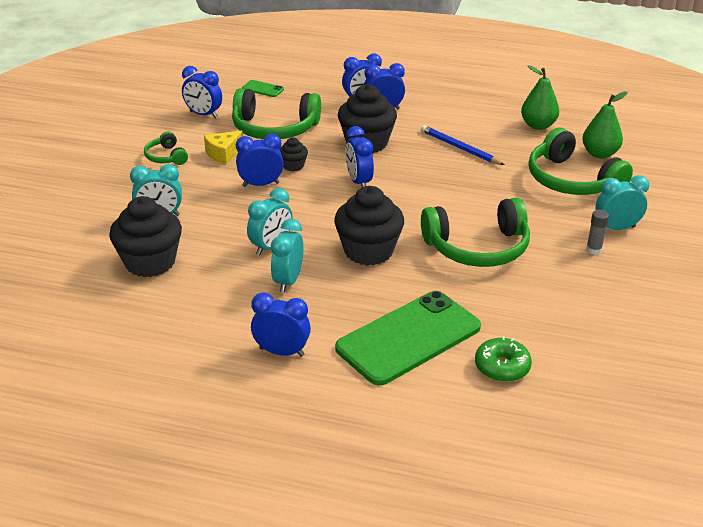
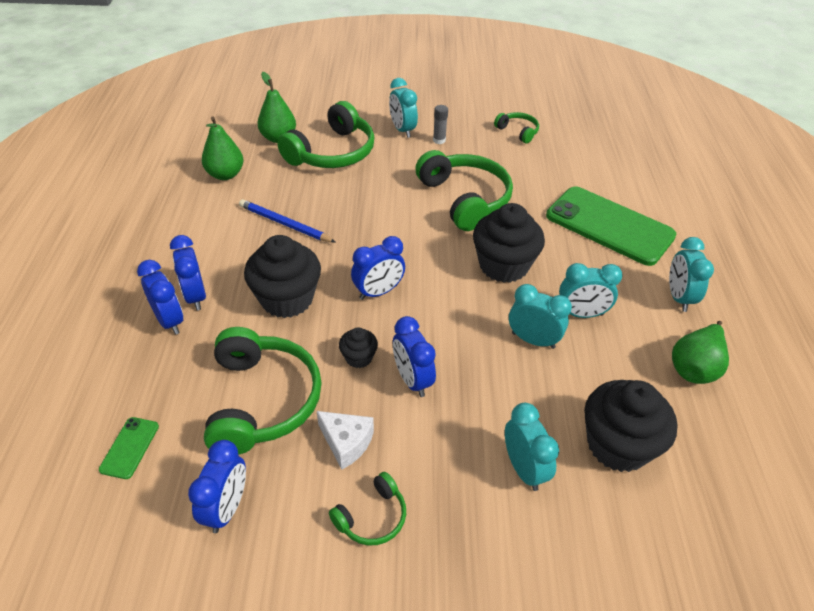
camera: 105 degrees left, 10 degrees up
(194, 330) = (694, 367): none -> green pear
(223, 154) = (346, 443): yellow cheese -> white cheese
(282, 352) = (678, 297): blue clock -> turquoise clock
(459, 148) = (284, 224): blue pencil -> blue pencil turned 90 degrees clockwise
(502, 367) = (609, 178): green donut -> none
(614, 315) = (518, 131): none -> green headphones

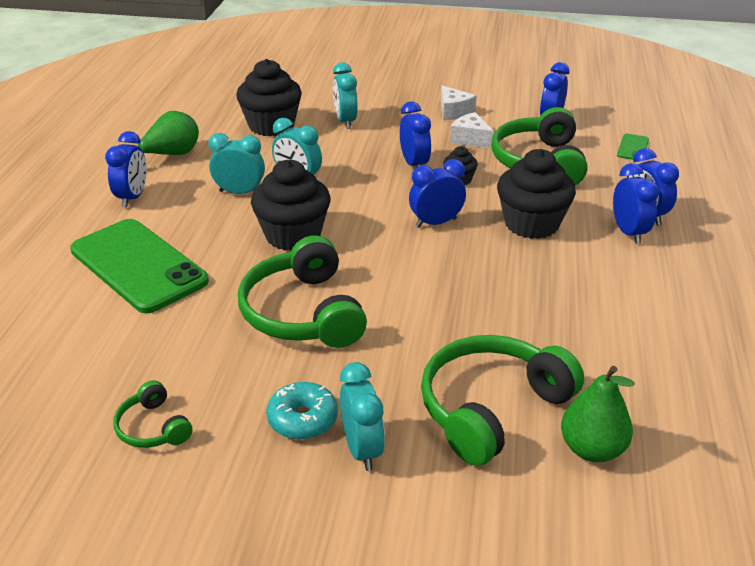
camera: 170 degrees left, 10 degrees down
(225, 174) = (658, 379): green pear -> none
(284, 224) = (549, 298): blue pencil -> none
(372, 517) = (454, 112): green headphones -> white cheese
(439, 140) = (302, 419): grey glue stick -> turquoise donut
(678, 297) = (132, 197): turquoise clock -> blue clock

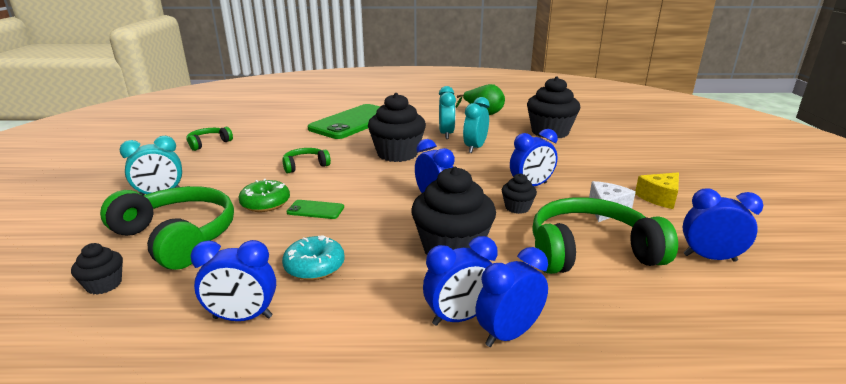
camera: 80 degrees right, 10 degrees down
(132, 197) = (426, 111): blue clock -> blue clock (243, 317)
(302, 313) = (305, 165): green headphones -> green headphones, size x0.49
(302, 419) = (197, 176): turquoise donut -> turquoise donut (314, 266)
(345, 121) = (584, 154): turquoise clock -> none
(414, 342) = (265, 203): none -> green donut
(454, 112) = (659, 198): white cheese -> yellow cheese
(592, 449) = (104, 284): green pear -> black cupcake
(633, 148) = (704, 330): green phone -> green phone (315, 210)

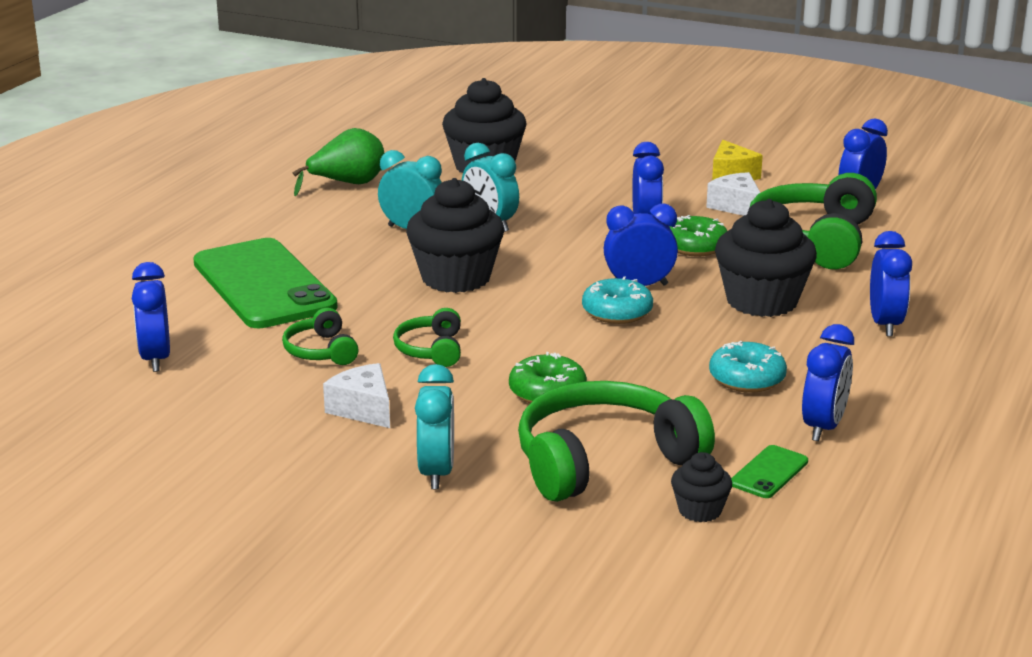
camera: 65 degrees left, 0 degrees up
(208, 143) = (220, 424): green headphones -> green headphones (321, 351)
(230, 165) = (363, 409): none -> white cheese
(315, 210) = (599, 361): green phone -> green phone (769, 472)
(389, 202) = (617, 312): none -> turquoise donut
(508, 334) = (920, 310): blue clock -> blue clock (156, 359)
(517, 207) = (695, 247): black cupcake -> green donut

